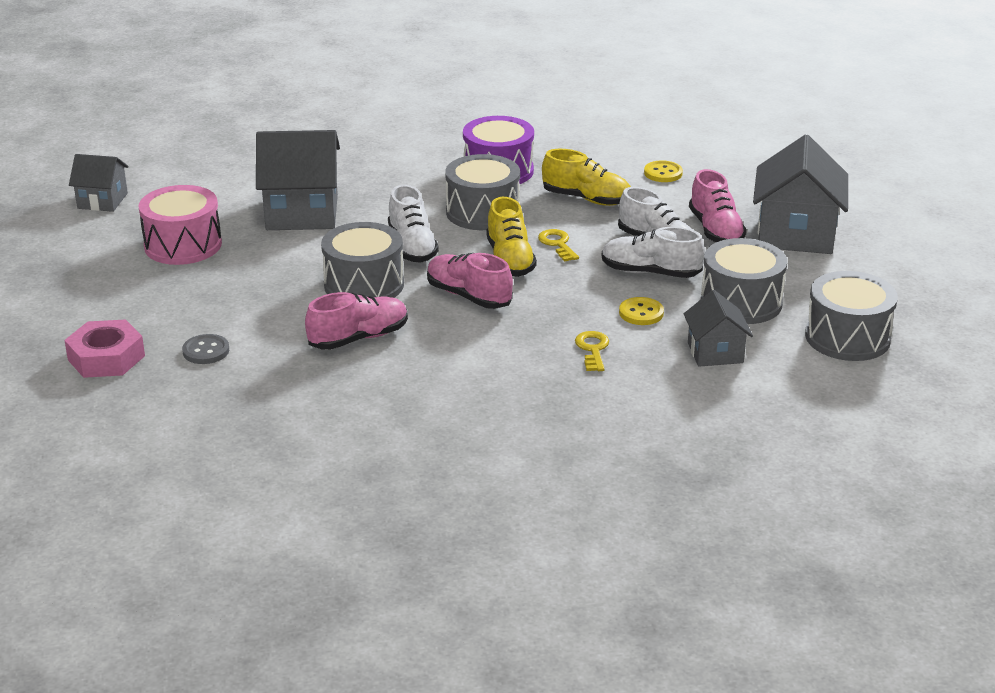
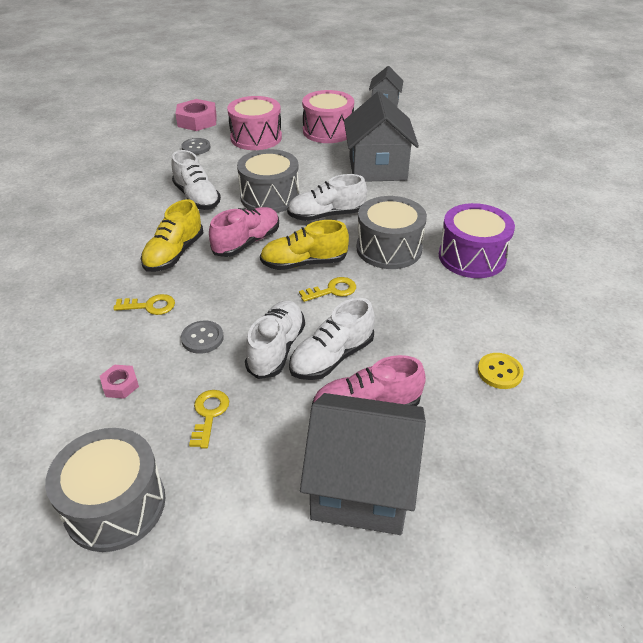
camera: 90 degrees right, 10 degrees up
(187, 301) = (256, 138): none -> pink drum
(359, 338) = (197, 198): pink shoe -> white shoe
(587, 199) = (425, 311): yellow shoe -> yellow shoe (174, 254)
(641, 313) = (202, 338): yellow button -> grey button
(715, 352) = (120, 385): grey house -> pink nut
(741, 302) = (209, 414): grey drum -> yellow key

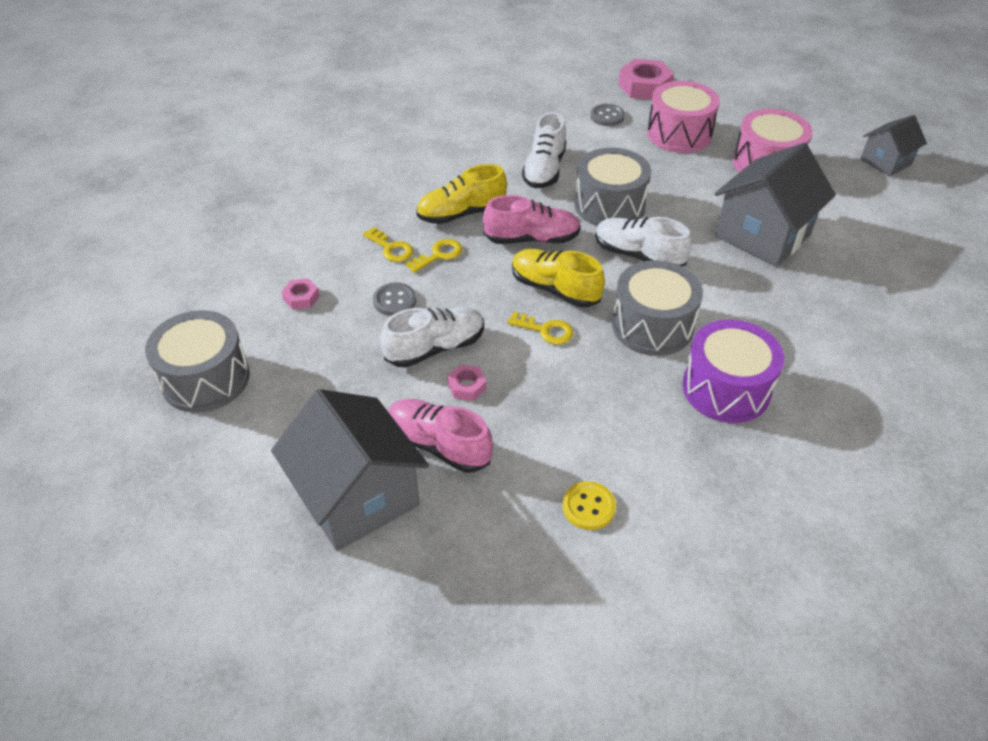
camera: 45 degrees right, 5 degrees up
(209, 414) = (328, 362): yellow key -> yellow key (438, 255)
(331, 357) = (467, 386): white shoe -> pink nut

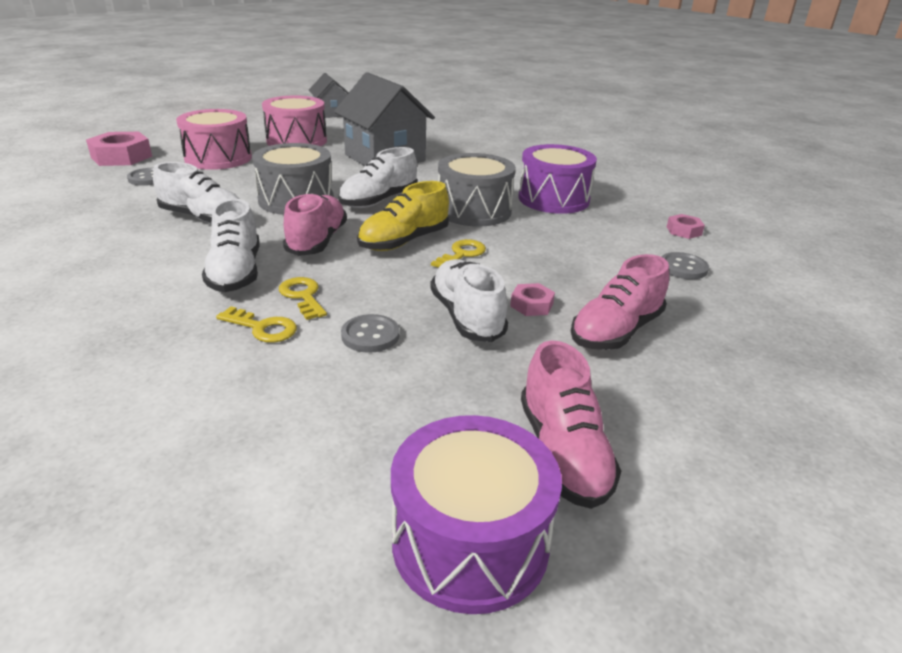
camera: 80 degrees left, 15 degrees down
(205, 379) = (470, 542): grey drum -> purple drum
(279, 415) = (563, 453): none -> pink shoe
(301, 298) = (318, 416): pink nut -> pink nut (684, 231)
(357, 497) = (697, 393): grey house -> none
(391, 248) = (262, 328): yellow key -> yellow key turned 60 degrees clockwise
(461, 214) = (236, 273): yellow shoe -> white shoe
(588, 507) = (683, 268): yellow button -> grey button

